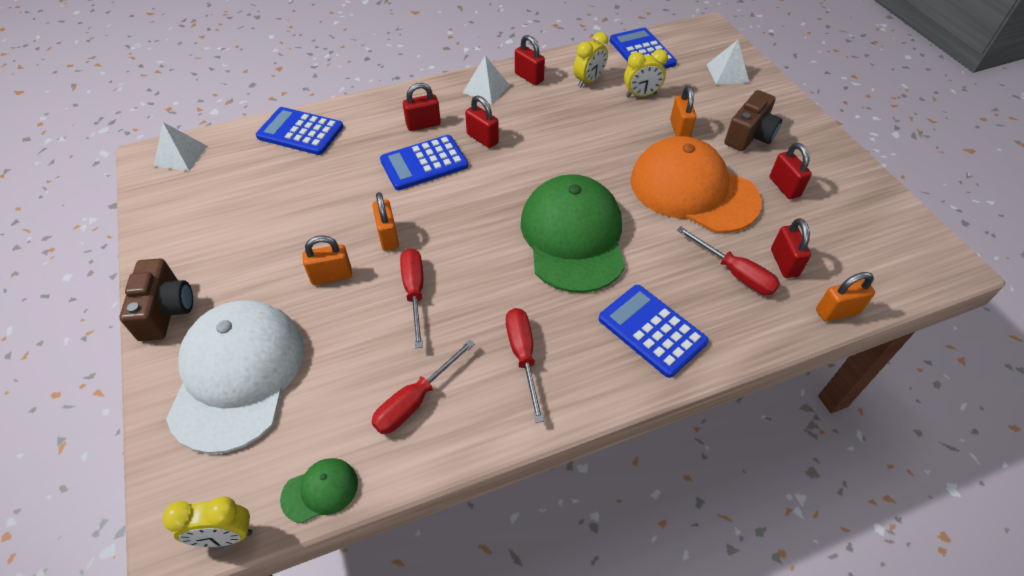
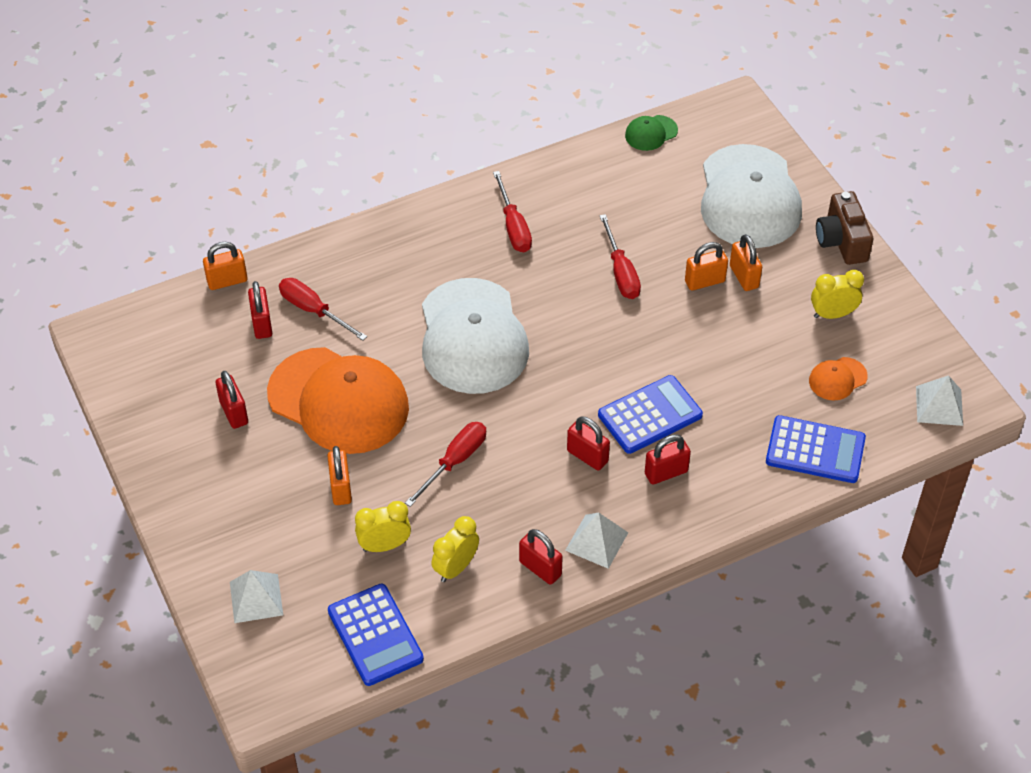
camera: 175 degrees right, 0 degrees up
(225, 536) = (705, 107): yellow clock -> yellow clock (832, 314)
(252, 180) = (837, 379): none -> orange cap
(388, 237) = (663, 324): orange padlock -> orange padlock (744, 277)
(415, 401) = (597, 190): red screwdriver -> red screwdriver (455, 461)
(573, 237) = (472, 337): green cap -> white cap
(652, 330) = (400, 254): blue calculator -> none
(749, 135) = (254, 485): brown camera -> none

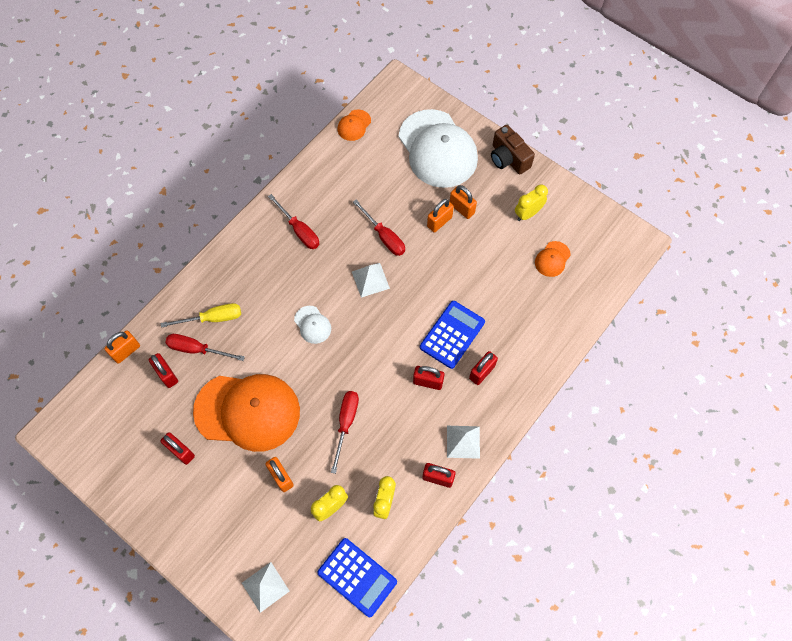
camera: 25 degrees left, 15 degrees up
(351, 284) = (213, 318): none -> yellow screwdriver
(472, 337) = (312, 325): white cap -> white cap, size x0.42
(651, 133) = (354, 125): green cap -> orange cap
(815, 450) = (563, 316): blue calculator -> none
(939, 405) = (620, 252): white pyramid -> white pyramid (370, 280)

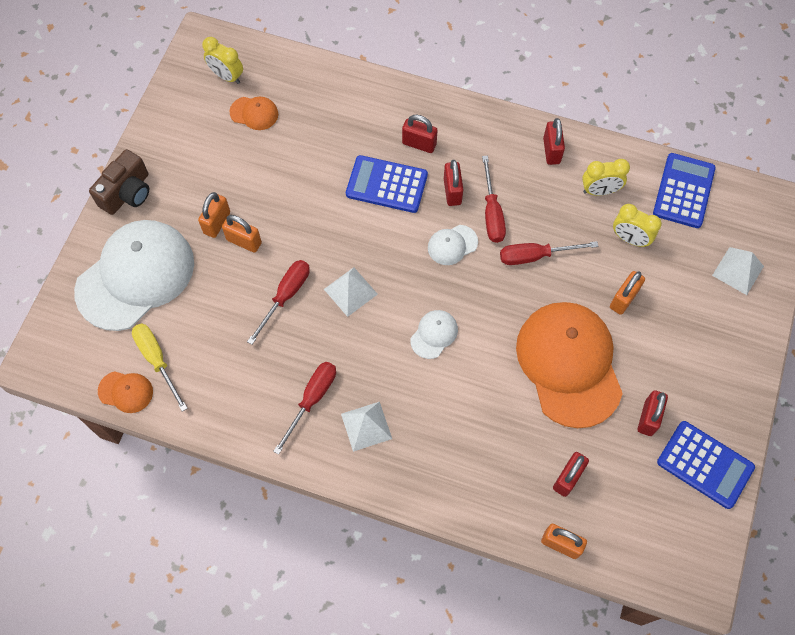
camera: 110 degrees left, 0 degrees up
(127, 477) = (705, 465): none -> blue calculator
(197, 349) = (520, 456): red screwdriver -> red screwdriver (492, 213)
(213, 318) = (473, 455): yellow screwdriver -> yellow screwdriver (157, 360)
(380, 364) = (452, 245): none -> white cap
(463, 441) = (503, 139): white pyramid -> white pyramid (366, 426)
(527, 213) = (201, 152): yellow clock -> yellow clock (227, 76)

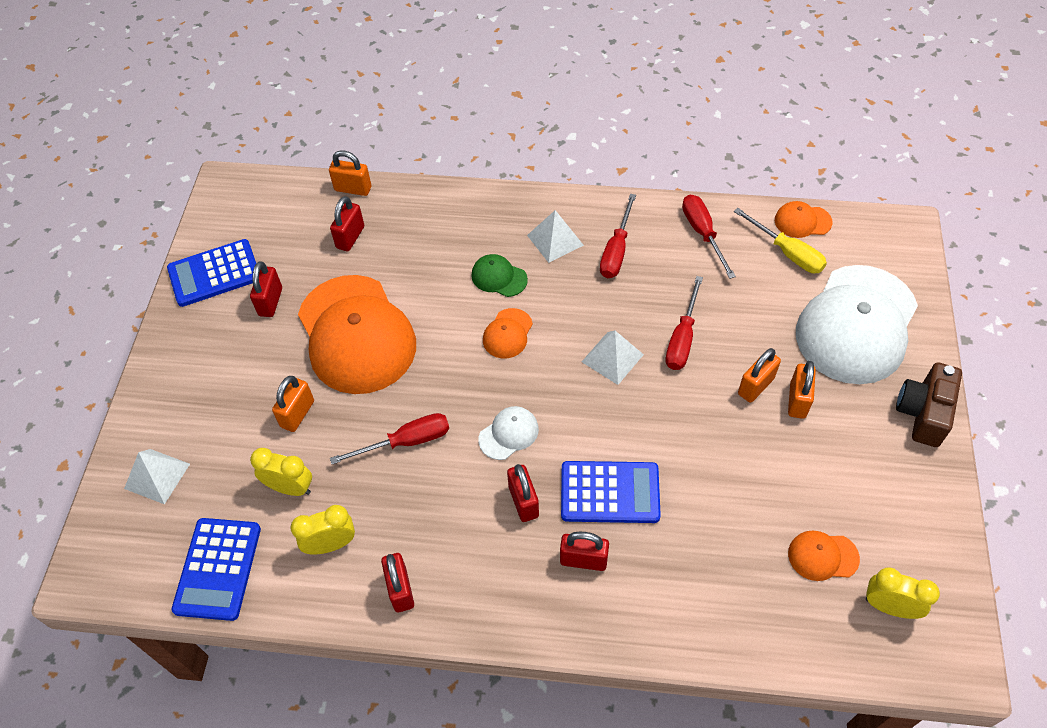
camera: 170 degrees right, 10 degrees down
(244, 241) = (755, 386): orange padlock -> orange padlock turned 60 degrees counterclockwise
(429, 395) = (499, 277): none -> green cap
(434, 334) = (507, 333): white cap -> orange cap
(492, 213) = (467, 484): red screwdriver -> red screwdriver (702, 233)
(705, 465) = (214, 273): blue calculator -> blue calculator turned 45 degrees counterclockwise

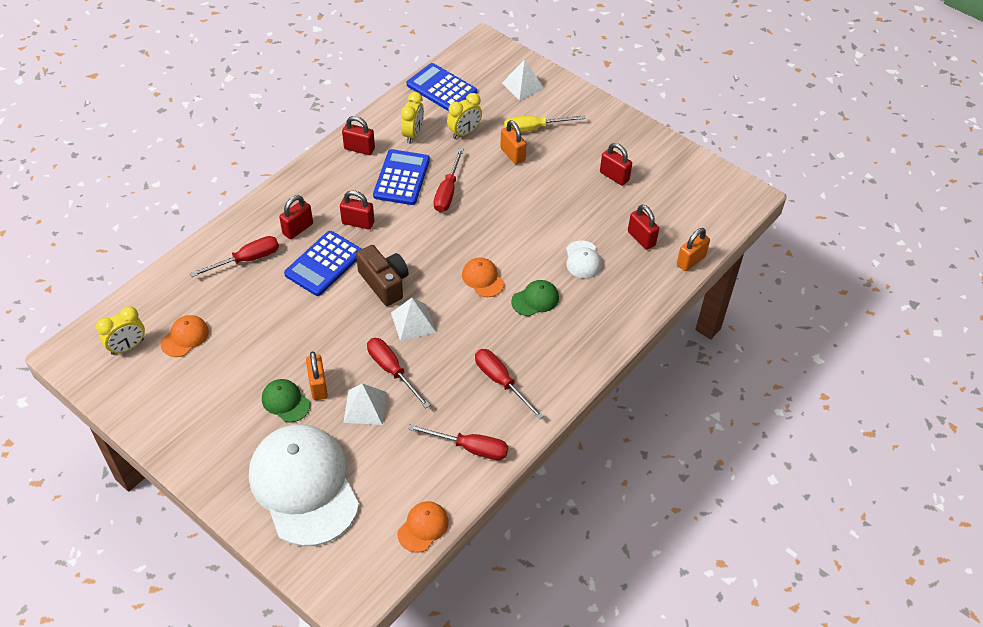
camera: 120 degrees right, 5 degrees down
(214, 273) = (663, 160): blue calculator -> blue calculator (401, 178)
(356, 334) = (550, 205): orange cap -> none
(509, 434) = (408, 239): white cap -> white cap (583, 260)
(555, 240) = (542, 350): white pyramid -> white pyramid (365, 407)
(672, 579) = (247, 260): none -> red screwdriver
(787, 253) = (403, 491): yellow screwdriver -> yellow screwdriver (533, 129)
(797, 400) = (285, 401): orange padlock -> green cap
(923, 413) = (205, 468): brown camera -> brown camera (384, 283)

